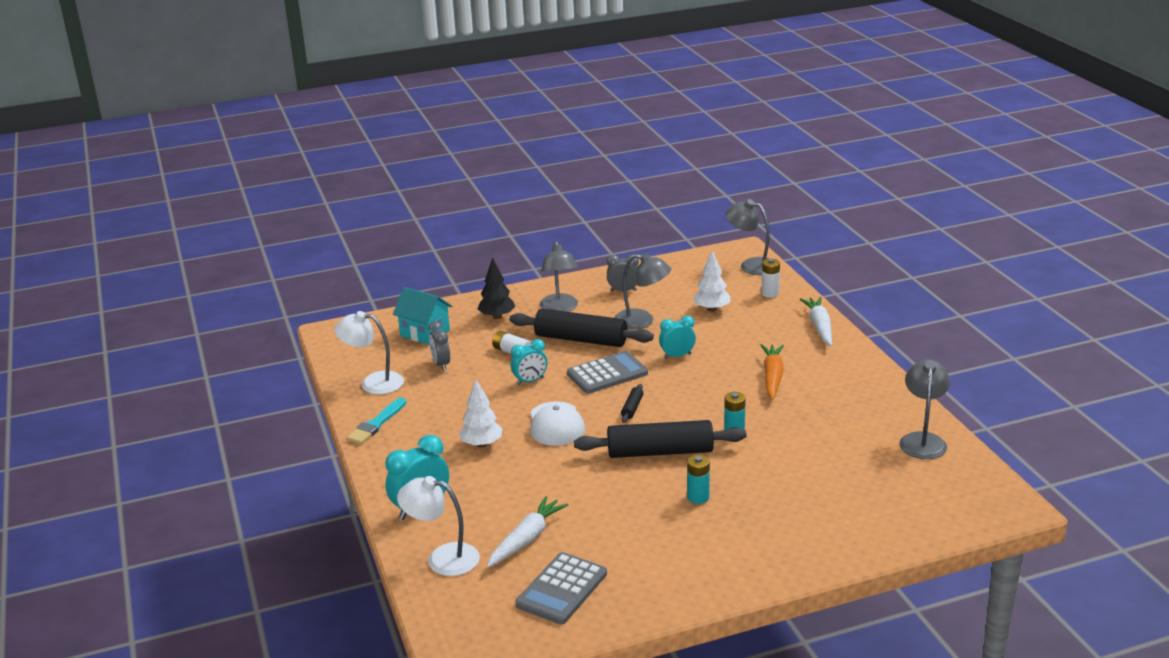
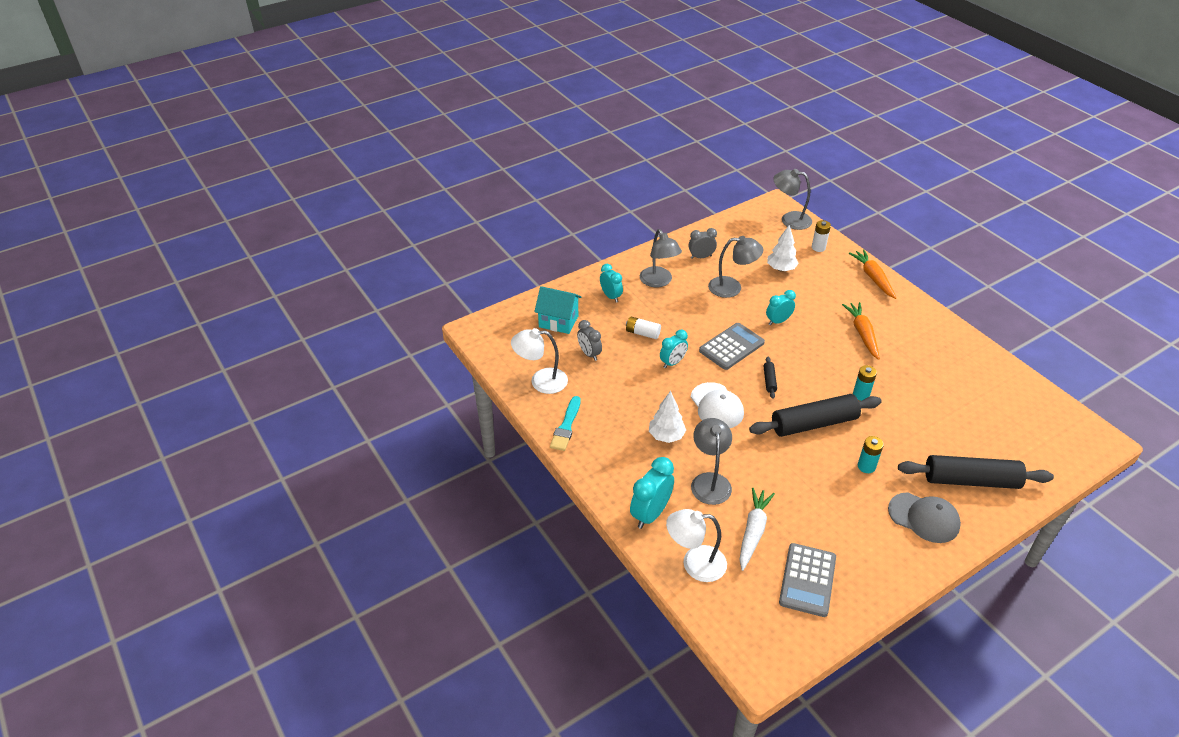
camera: 15 degrees left, 15 degrees up
(497, 317) = (611, 296): black tree -> turquoise clock
(581, 339) = (692, 313): black rolling pin -> black rolling pin (971, 480)
(738, 552) = (924, 518): none -> grey cap
(819, 327) = (873, 278): white carrot -> orange carrot
(922, 440) = (1004, 383): grey lamp -> grey lamp (709, 481)

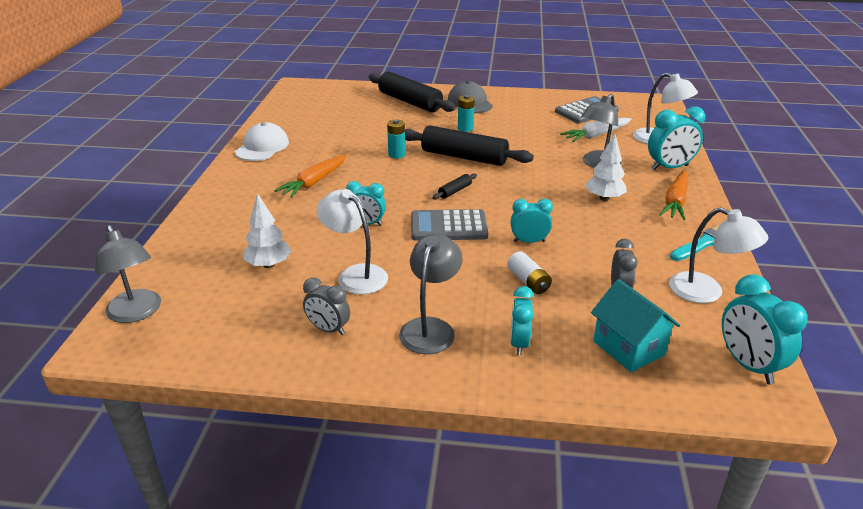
camera: 140 degrees left, 10 degrees down
(495, 343) = (748, 365): none -> turquoise clock
(716, 406) = (530, 196): white cap -> white cap (262, 147)
(732, 287) = (355, 275): grey lamp -> white lamp
(818, 247) = (185, 264): white battery -> none
(873, 278) = (206, 212): orange carrot -> orange carrot (675, 201)

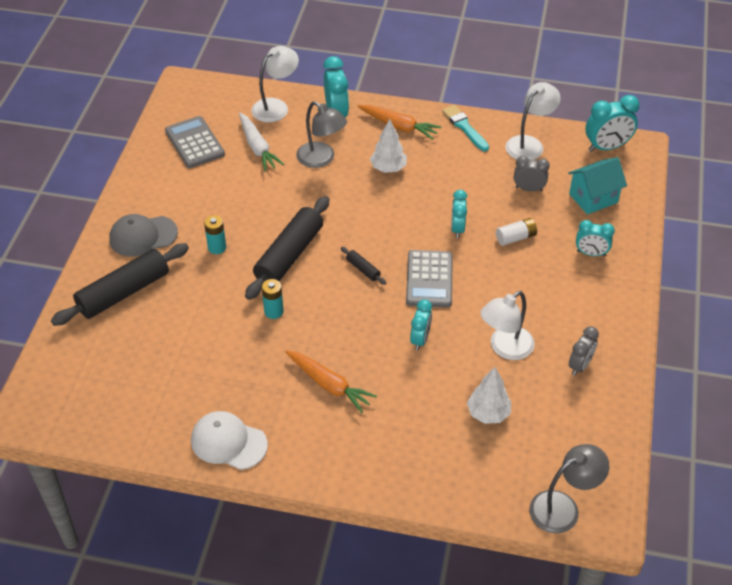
camera: 85 degrees left, 15 degrees up
(430, 328) = (575, 302): grey lamp -> none

